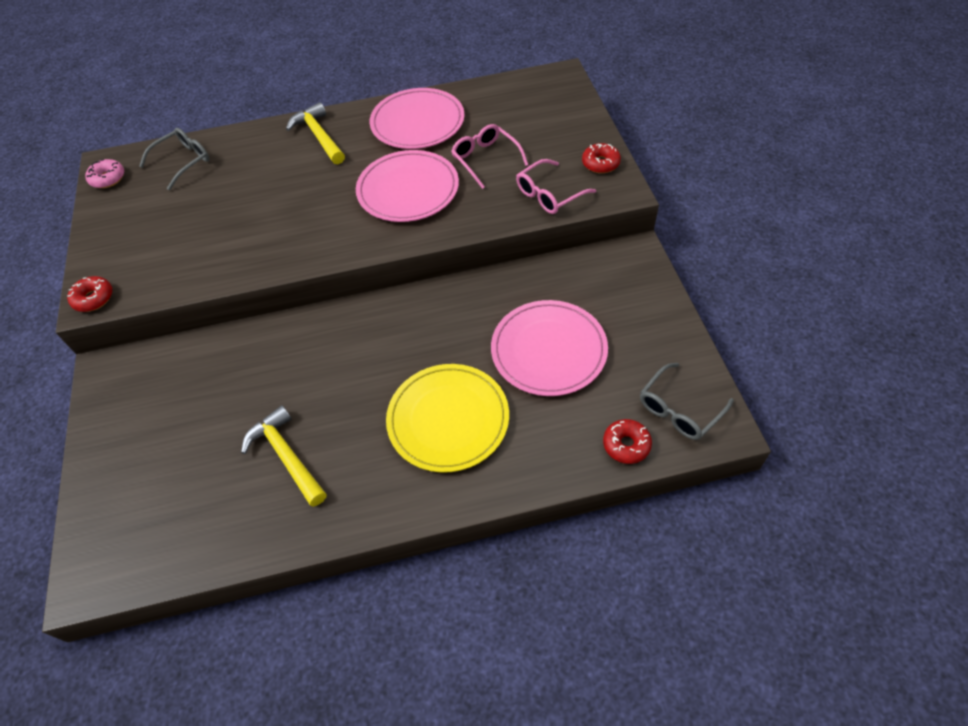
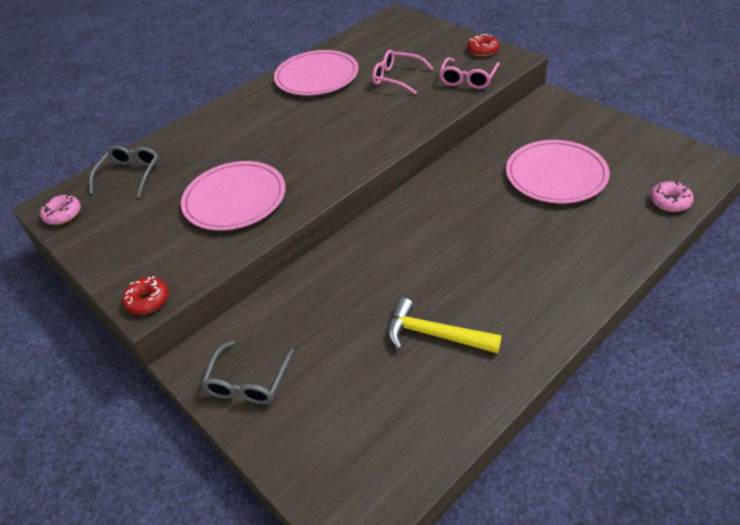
camera: 30 degrees left, 10 degrees down
(319, 136) = (241, 113): yellow hammer -> none
(408, 189) = (357, 116): pink plate -> pink plate (235, 199)
(448, 419) = (533, 248): yellow plate -> none
(626, 445) = (670, 201): red donut -> pink donut
(679, 410) = (678, 167): grey glasses -> grey glasses (248, 382)

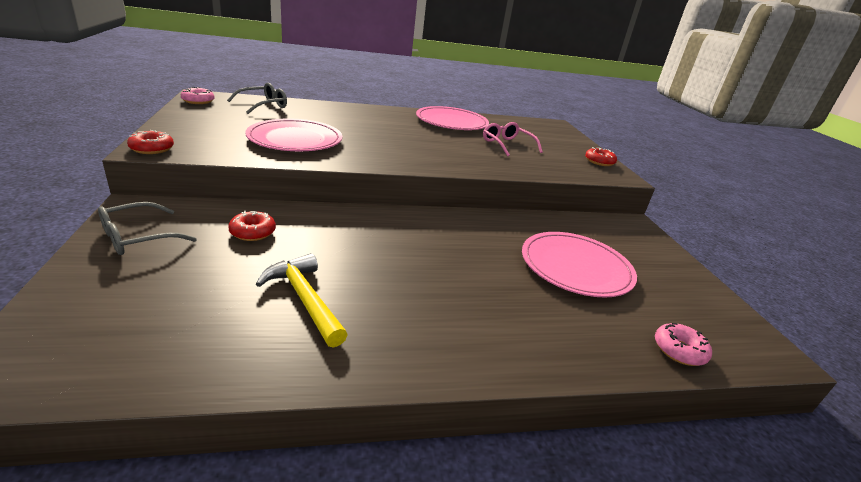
camera: 25 degrees right, 15 degrees down
(318, 312) = (253, 232): none -> red donut
(468, 79) = (562, 168): pink glasses -> none

